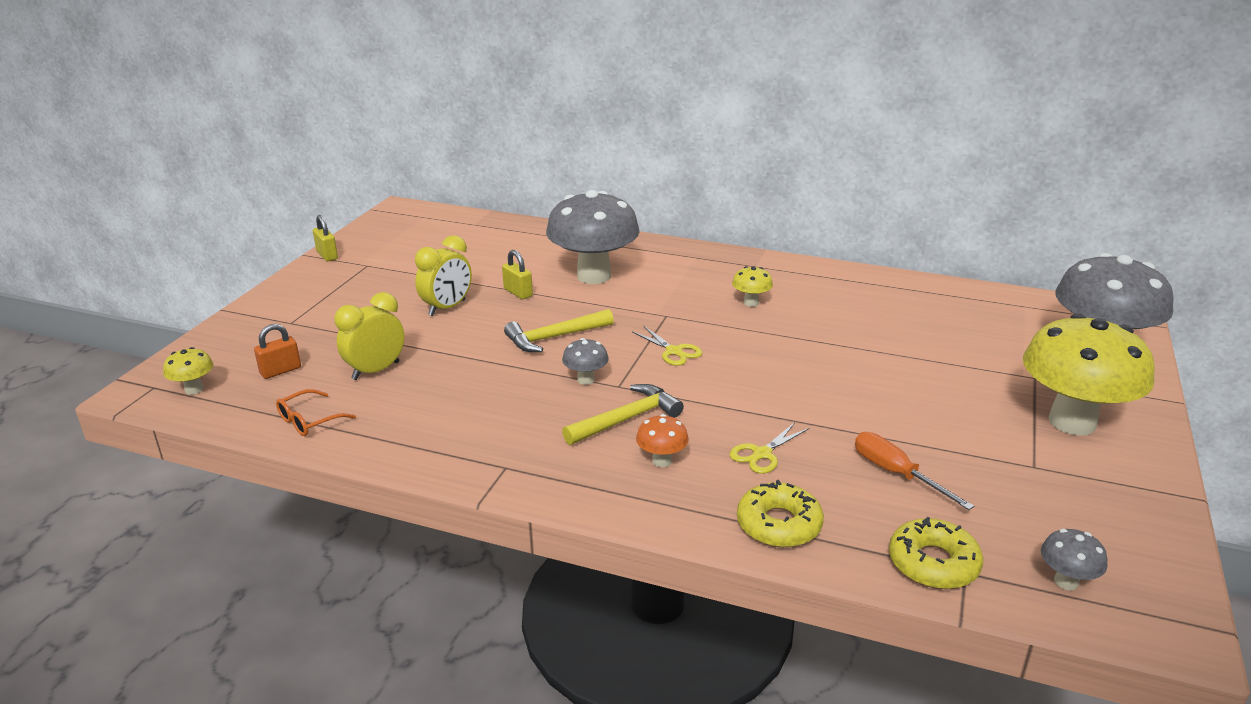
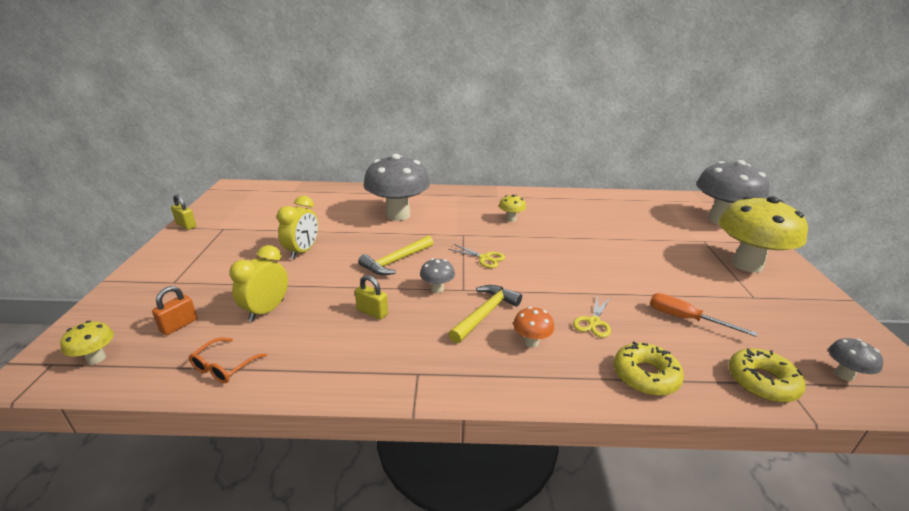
camera: 20 degrees left, 0 degrees up
(518, 292) = (351, 233): yellow padlock -> yellow padlock (372, 312)

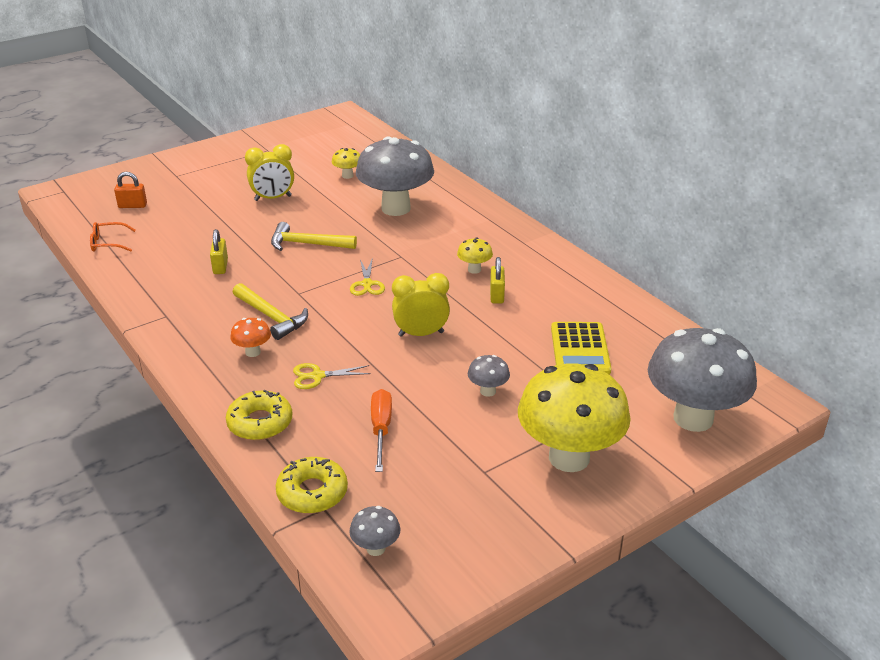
camera: 55 degrees right, 5 degrees up
(96, 358) = (79, 200): yellow mushroom -> yellow mushroom (347, 176)
(186, 225) = (253, 135): yellow padlock -> yellow padlock (496, 295)
(266, 310) = (179, 226): yellow clock -> yellow clock (421, 334)
(437, 289) = (285, 281): grey mushroom -> grey mushroom (488, 391)
(485, 314) = (271, 317): yellow hammer -> yellow hammer turned 45 degrees clockwise
(632, 222) = (580, 349): none -> yellow calculator

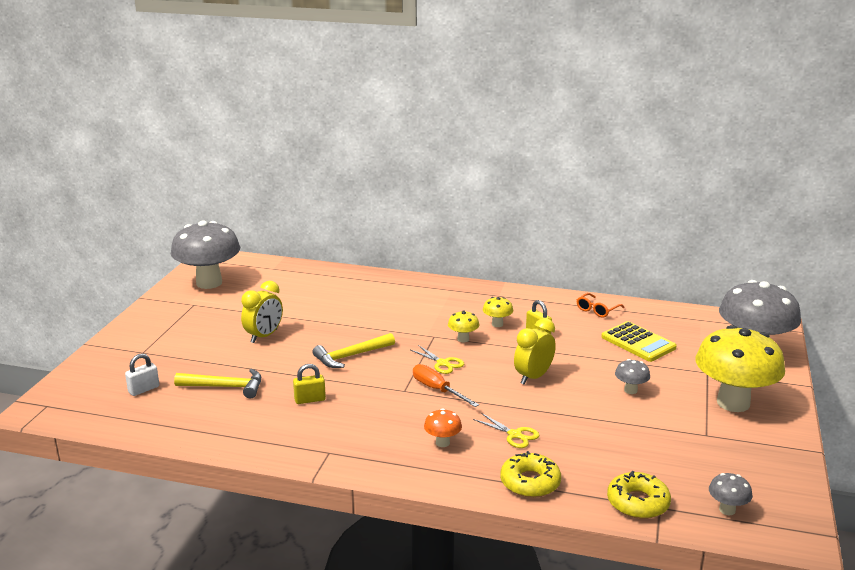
camera: 40 degrees left, 10 degrees down
(108, 243) = (175, 425): orange glasses -> orange glasses (597, 310)
(132, 206) = (144, 389): orange padlock -> white padlock
(220, 266) = (310, 400): yellow padlock -> yellow padlock turned 60 degrees counterclockwise
(271, 317) = (413, 414): yellow hammer -> yellow hammer (225, 387)
(317, 376) = (514, 435): yellow scissors -> yellow scissors turned 90 degrees counterclockwise
(347, 176) = (297, 299): yellow mushroom -> yellow mushroom (463, 339)
(381, 429) = (610, 444): orange screwdriver -> orange screwdriver (437, 390)
(396, 208) = (374, 307): grey mushroom -> grey mushroom (209, 283)

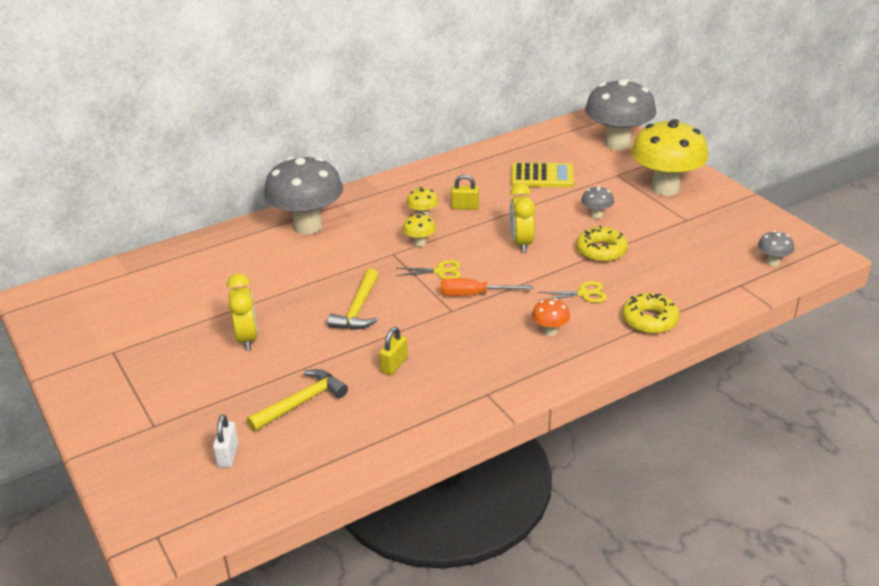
camera: 45 degrees left, 10 degrees up
(209, 283) = (85, 323): grey mushroom -> grey mushroom (307, 226)
(597, 310) = (473, 165): orange glasses -> none
(638, 503) = (726, 290): yellow donut -> yellow donut (601, 251)

